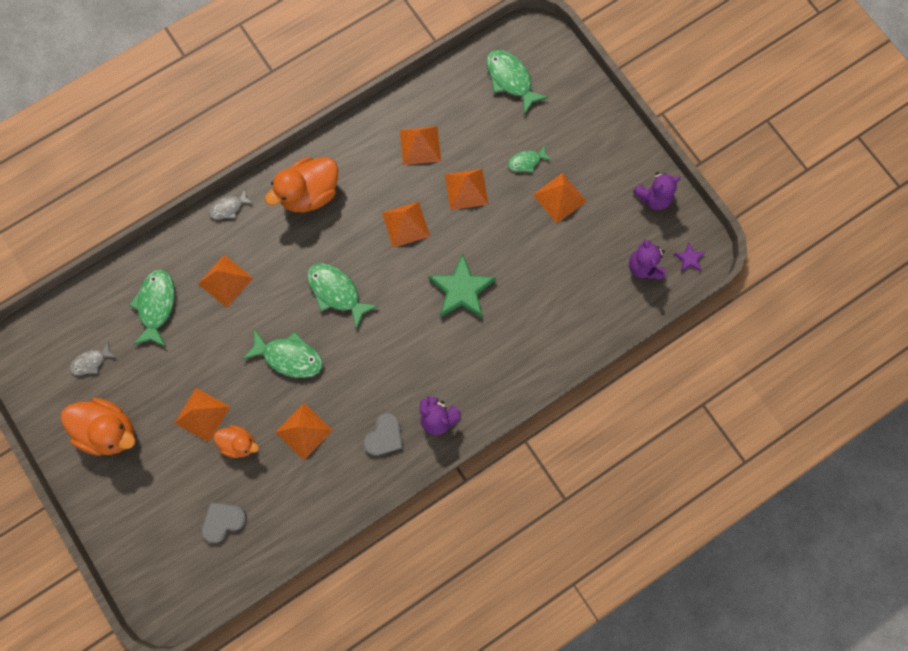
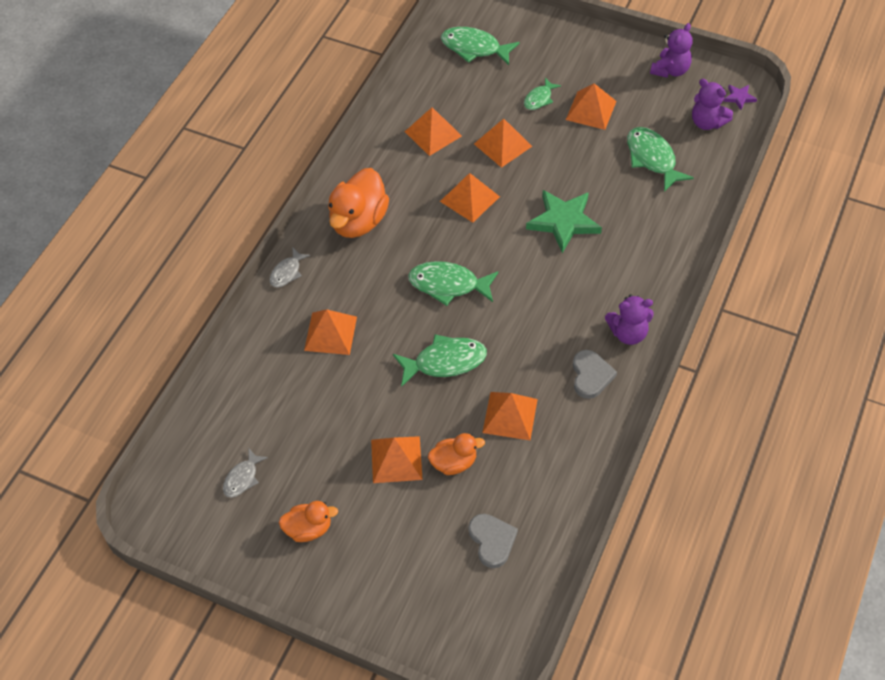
camera: 30 degrees left, 20 degrees down
(109, 430) = (308, 529): orange duck -> orange duck, size x0.58
(156, 305) = (275, 391): green fish -> green fish (652, 158)
(223, 521) = (492, 541): grey heart -> grey heart turned 135 degrees clockwise

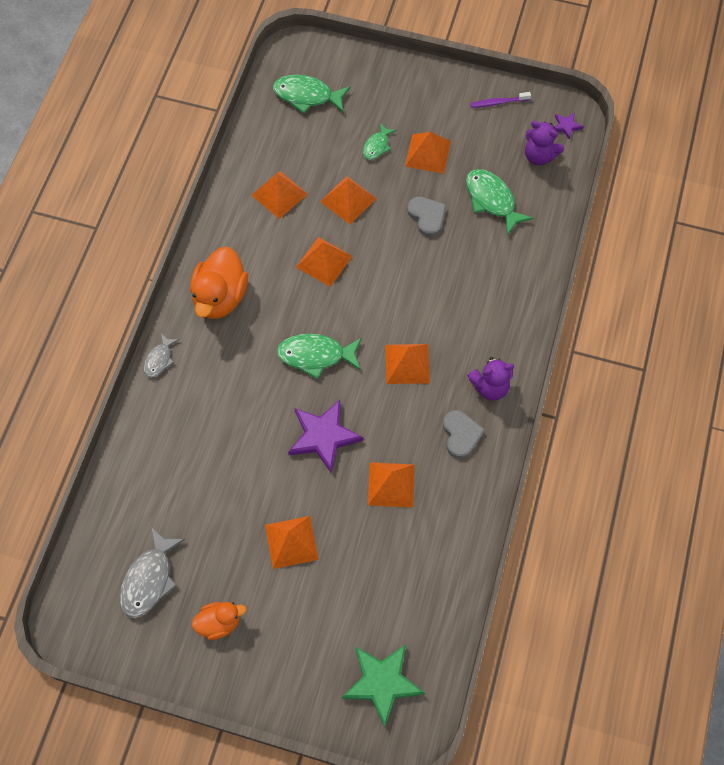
camera: 10 degrees left, 10 degrees up
(242, 478) = (149, 579): grey fish -> grey fish, size x1.73
(330, 333) = (211, 419): orange pyramid -> orange pyramid (407, 363)
(445, 362) = (323, 436): green fish -> purple star
(454, 463) = (345, 539): orange duck -> none
(492, 541) = (391, 612): grey heart -> grey heart (427, 217)
(563, 222) = (416, 276): green star -> green star (382, 683)
(670, 70) = (498, 102): purple teddy bear -> purple toothbrush

